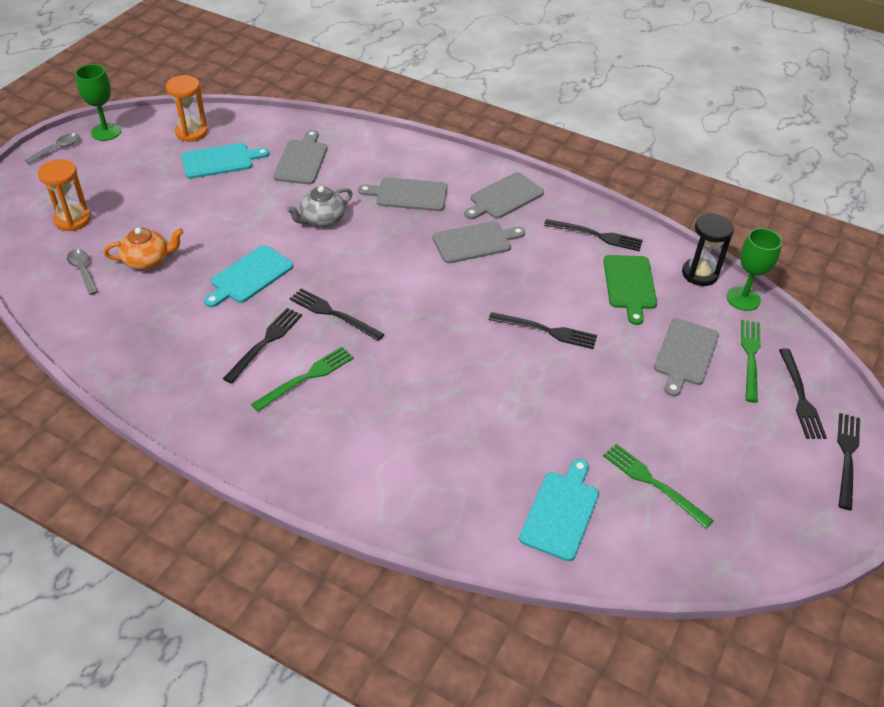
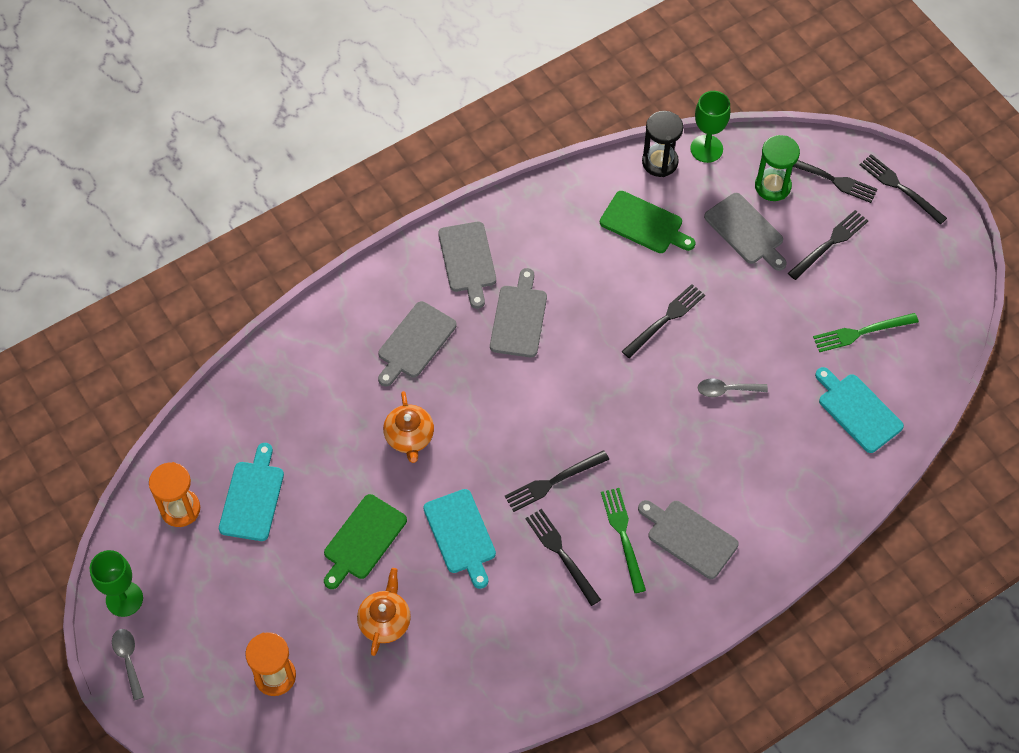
camera: 60 degrees left, 15 degrees up
(83, 270) = (367, 687): grey spoon -> grey spoon (726, 390)
(215, 225) = (363, 540): none -> green cutting board
(301, 160) = (299, 417): grey cutting board -> grey cutting board (689, 537)
(322, 219) = (409, 437): grey teapot -> orange teapot
(597, 235) = (566, 213): black fork -> black fork (830, 243)
(750, 357) = (772, 186): green fork -> green hourglass

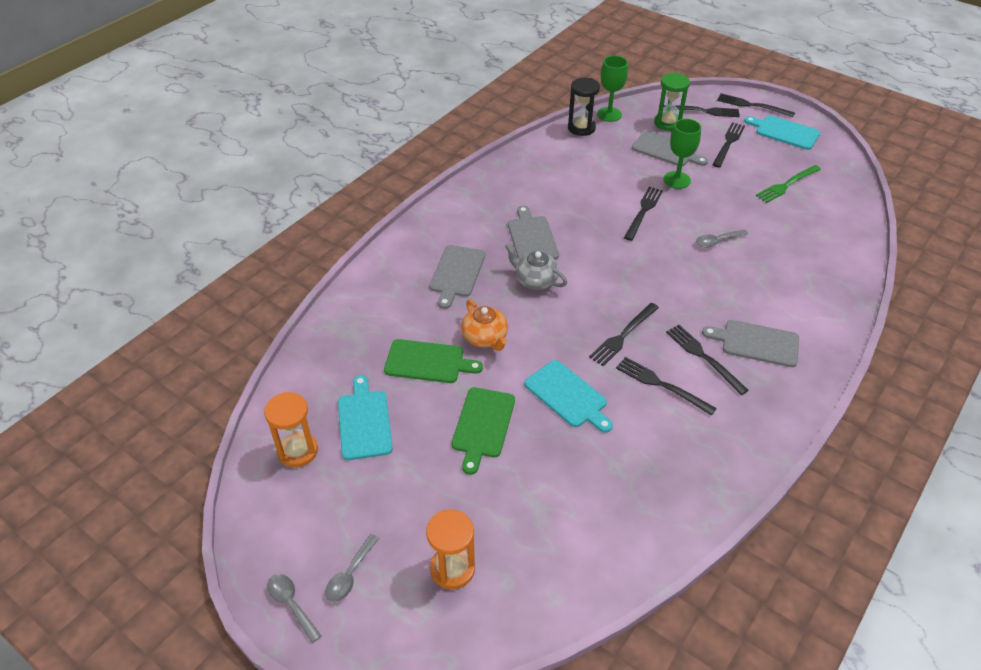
camera: 20 degrees left, 15 degrees down
(124, 599) = (267, 547): green goblet -> green goblet (677, 180)
(186, 650) = (350, 575): none -> grey spoon
(385, 621) = (536, 485): orange teapot -> none
(468, 260) = (472, 213): grey cutting board -> none
(495, 379) = (535, 280): none -> grey teapot
(623, 536) = (703, 357): green fork -> black fork
(644, 224) = (592, 162): green cutting board -> green cutting board (428, 362)
(857, 411) = (819, 229): turquoise cutting board -> turquoise cutting board (784, 132)

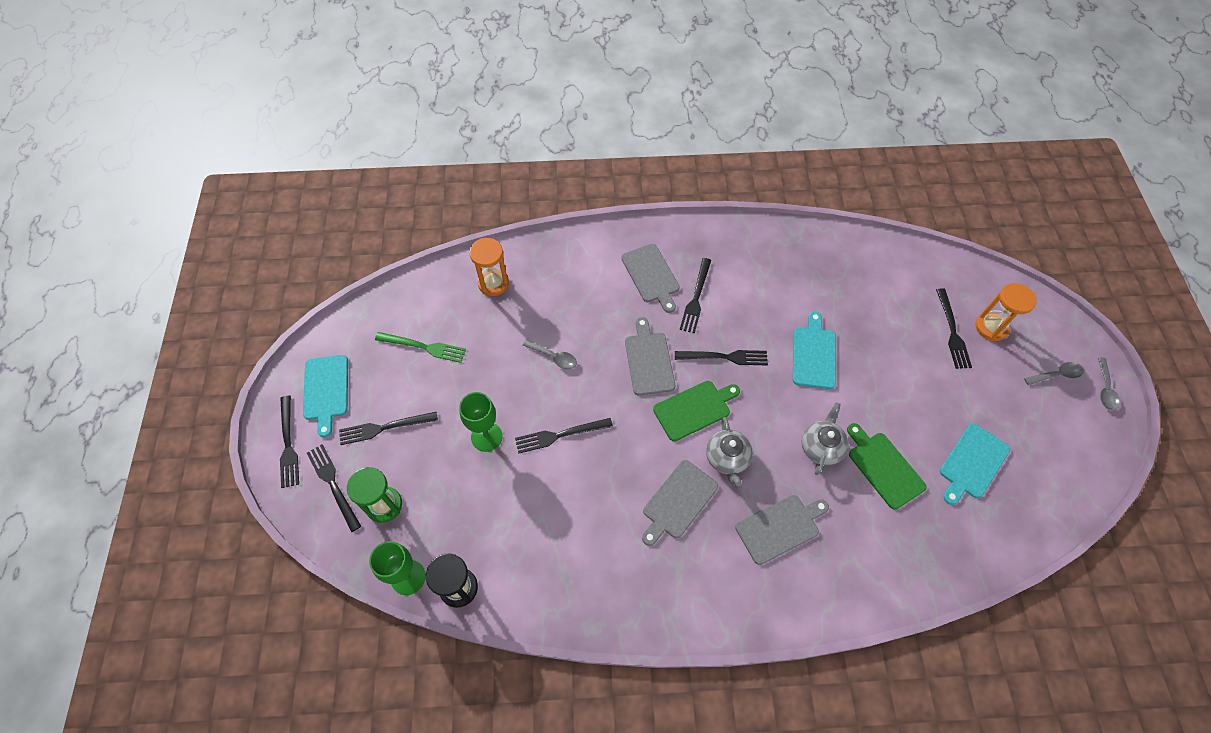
camera: 130 degrees left, 15 degrees up
(298, 451) = (1038, 484): orange hourglass -> orange hourglass (493, 283)
(483, 425) = (891, 387): green cutting board -> green cutting board (694, 409)
(485, 338) = (821, 447): orange teapot -> grey teapot
(661, 385) = (746, 307): black fork -> black fork (952, 331)
(666, 150) = (439, 476): grey cutting board -> grey cutting board (649, 360)

